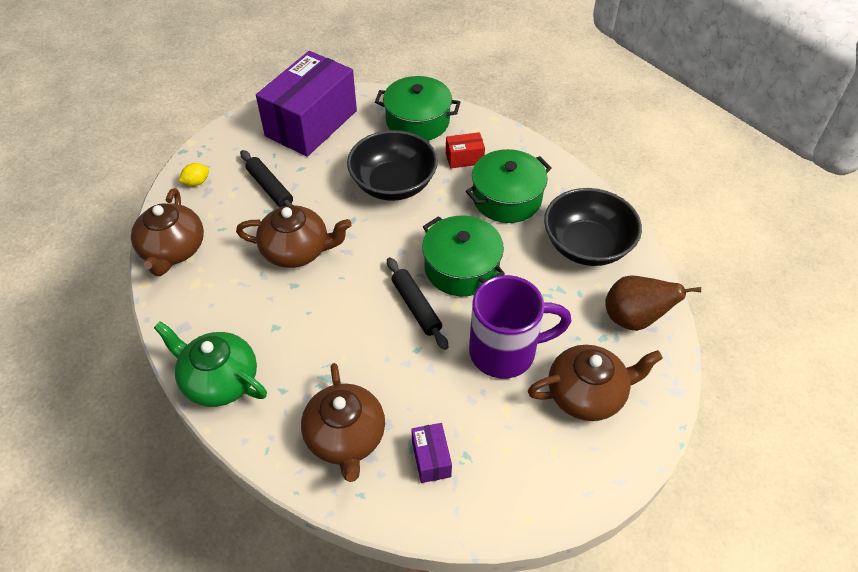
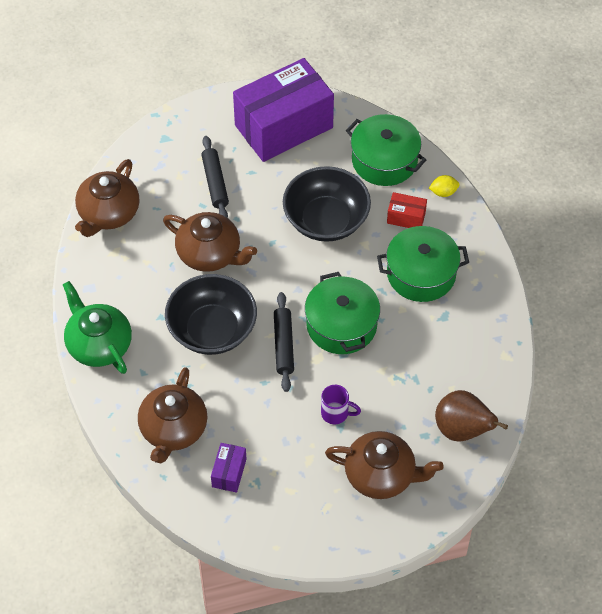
camera: 25 degrees right, 5 degrees up
(196, 182) = (154, 153): yellow lemon -> yellow lemon (443, 192)
(506, 351) = (336, 413): purple mug -> purple mug, size x0.46
(587, 245) = (465, 348): black bowl -> black bowl (212, 330)

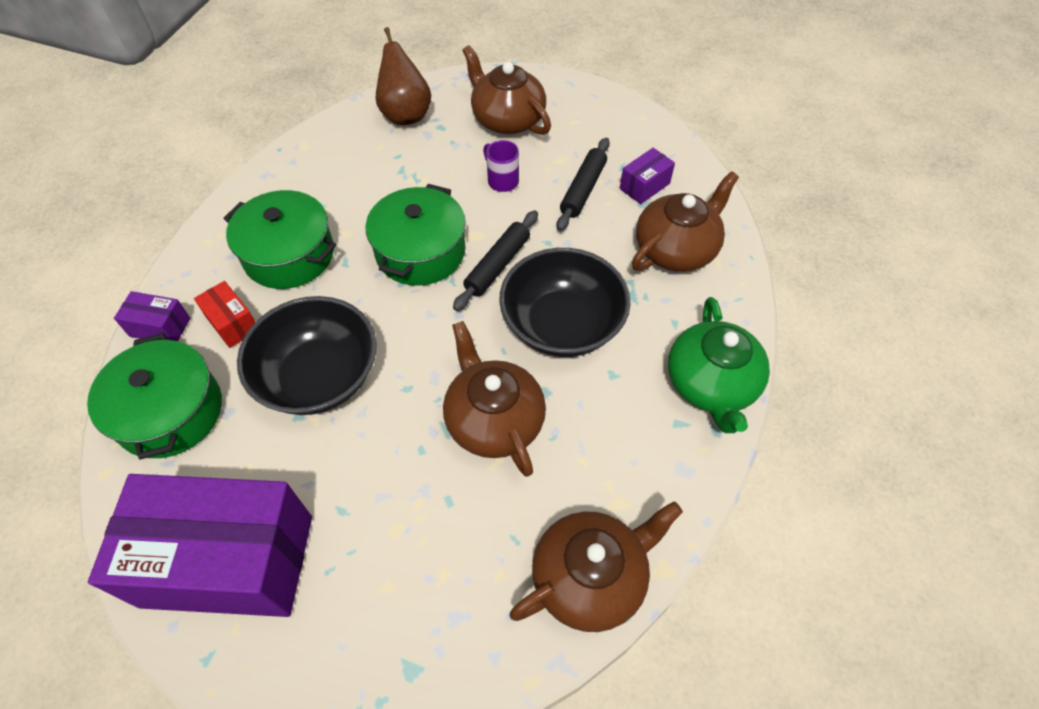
camera: 145 degrees left, 0 degrees up
(215, 182) = (403, 527): black rolling pin -> black rolling pin (583, 189)
(443, 192) = (160, 327): yellow lemon -> purple box

